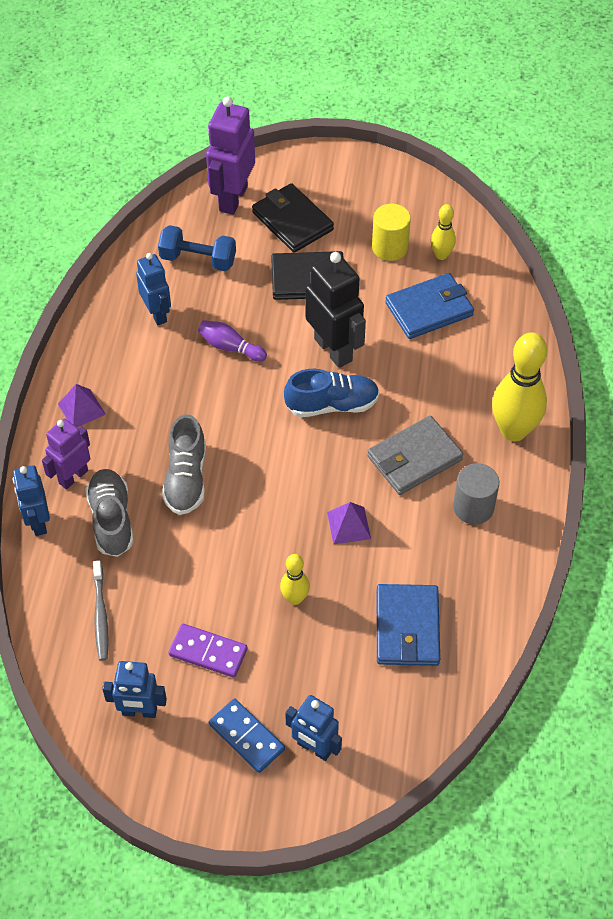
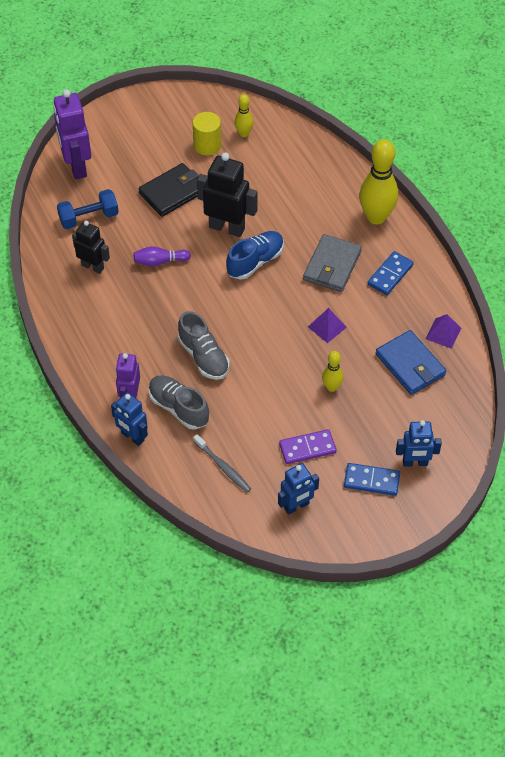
camera: 35 degrees left, 0 degrees up
(81, 409) = (97, 353): purple pyramid -> purple pyramid (443, 333)
(157, 314) = (93, 266): blue robot -> black robot
(292, 221) = (129, 161): black wallet -> none
(429, 309) = (264, 171): blue wallet -> none
(473, 507) = (390, 275): grey cylinder -> blue domino

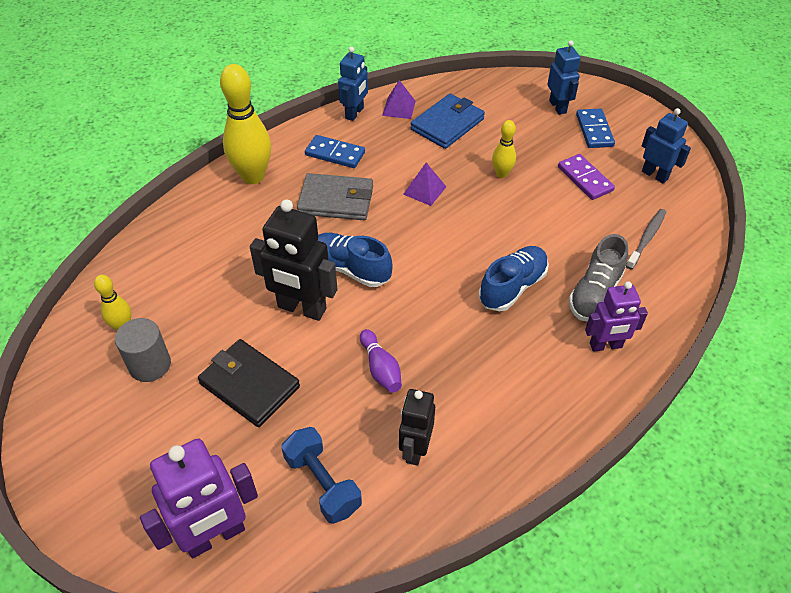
camera: 105 degrees left, 5 degrees down
(132, 437) = (658, 328): blue robot -> blue robot (355, 113)
(203, 356) = (512, 287): grey shoe -> blue shoe
(207, 145) = (150, 365): yellow cylinder -> grey cylinder
(227, 227) = (301, 308): black robot -> black robot turned 75 degrees counterclockwise

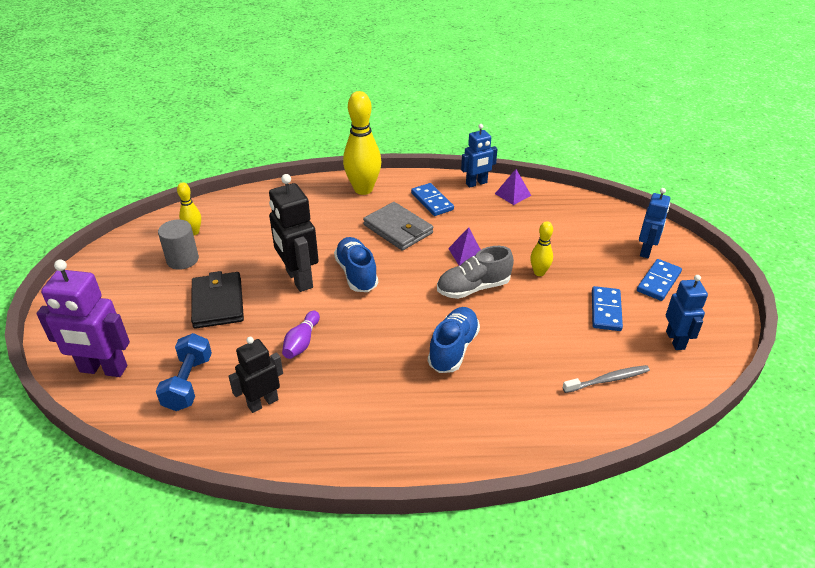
camera: 40 degrees right, 10 degrees down
(447, 124) = (537, 221): blue wallet -> none
(512, 287) = (453, 348): blue shoe -> blue shoe turned 60 degrees counterclockwise
(585, 179) = (605, 310): purple domino -> blue domino
(595, 294) = (512, 391): grey shoe -> grey shoe (473, 288)
(605, 345) = (476, 430): purple robot -> none

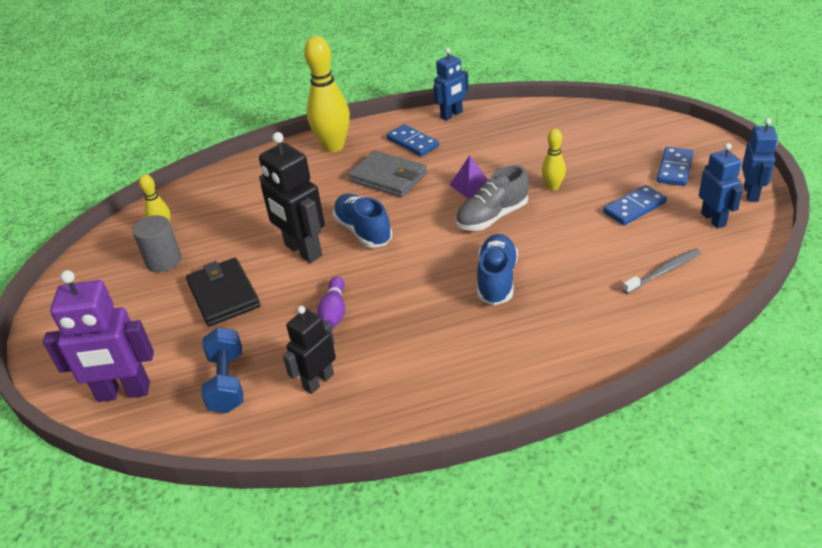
camera: 10 degrees left, 0 degrees up
(512, 194) = (494, 117): purple pyramid -> none
(605, 310) = (634, 207): blue domino -> blue domino turned 60 degrees clockwise
(646, 251) = (650, 142): blue robot -> blue robot (751, 193)

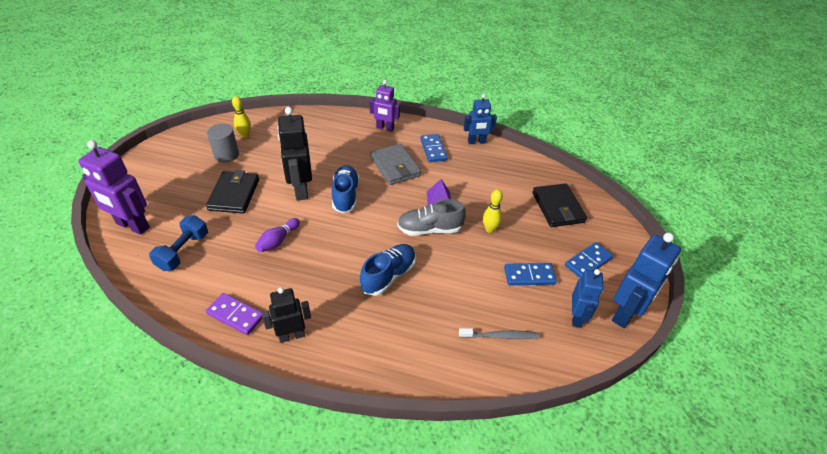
camera: 25 degrees right, 5 degrees up
(318, 381) = (227, 281): black robot -> black robot (291, 335)
(333, 146) = (385, 128): yellow bowling pin -> purple robot
(368, 406) = (235, 315): none -> purple domino
(597, 136) = (558, 207): none -> black wallet
(751, 193) = (626, 313): blue robot -> blue robot, size x1.57

